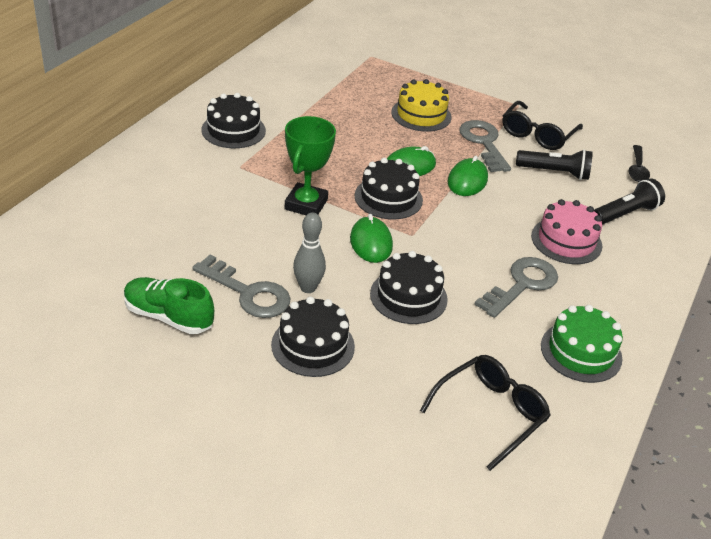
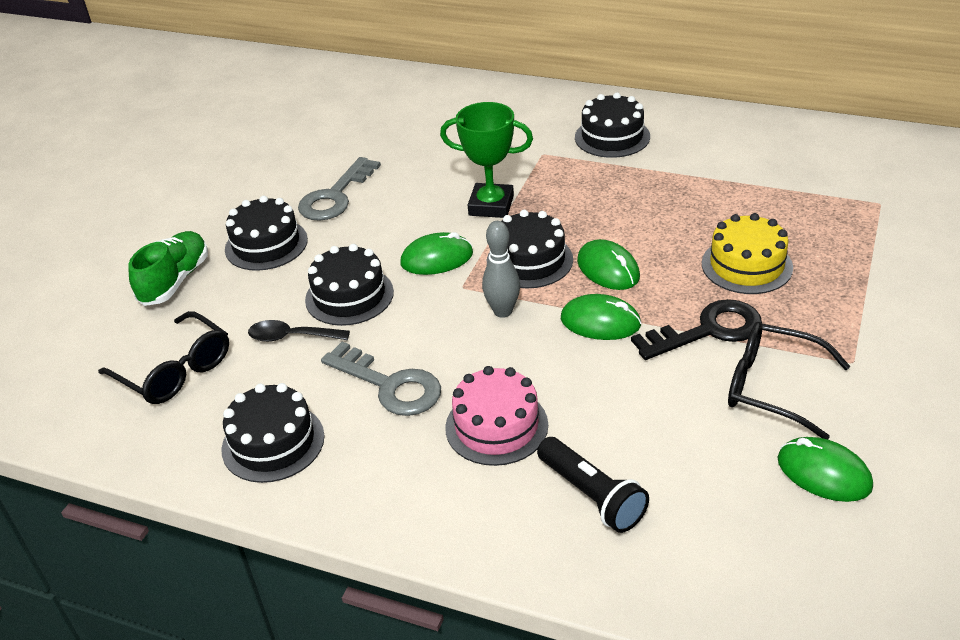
camera: 90 degrees right, 0 degrees up
(168, 317) = (295, 163): green shoe -> green shoe (175, 281)
(308, 288) = (350, 229): grey bowling pin -> grey bowling pin (503, 311)
(484, 143) = (707, 331): grey key -> black key
(554, 172) = (669, 410): black flashlight -> none
(581, 352) = (273, 442): green cake -> black cake
(604, 136) = (823, 473): none -> green mouse
(637, 169) = (737, 517): black spoon -> black spoon (291, 337)

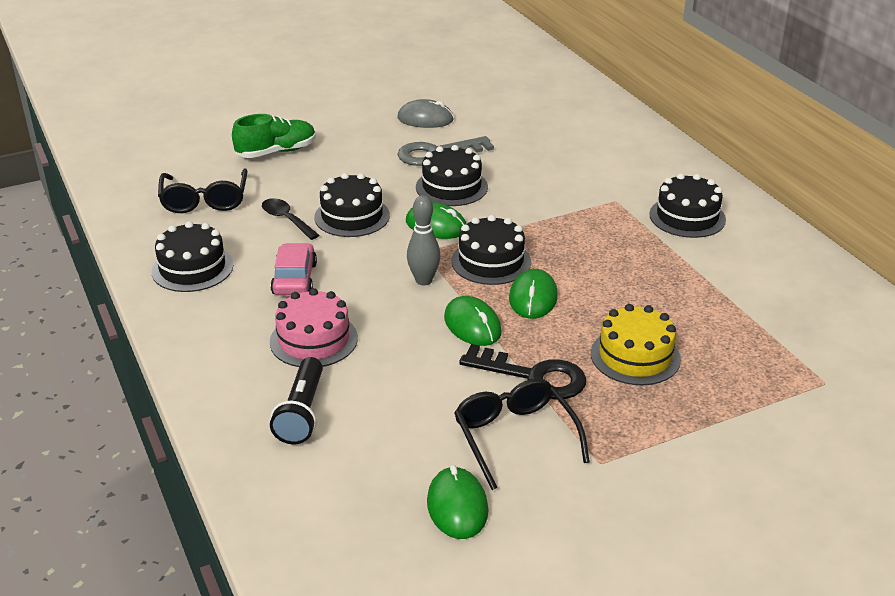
camera: 40 degrees right, 5 degrees down
(266, 244) = (353, 159): black cake -> black cake (451, 187)
(275, 171) = (425, 119): none -> grey mouse
(389, 385) = (294, 279): grey key -> pink car
(491, 205) = (523, 214): green trophy -> none

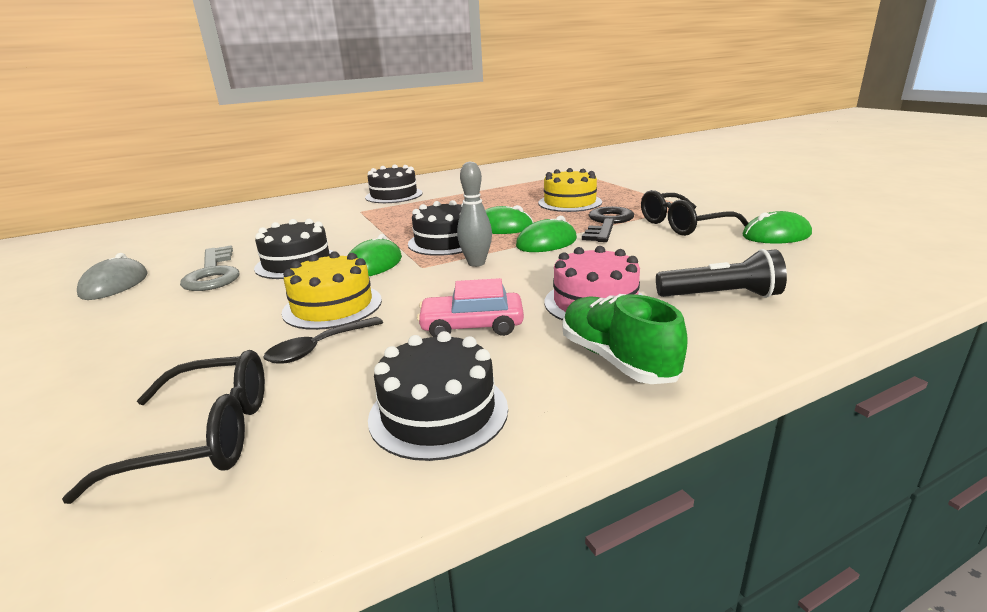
camera: 90 degrees left, 10 degrees down
(276, 152) = (85, 382): green shoe -> green shoe (617, 360)
(352, 216) = (332, 306): black cake -> yellow cake

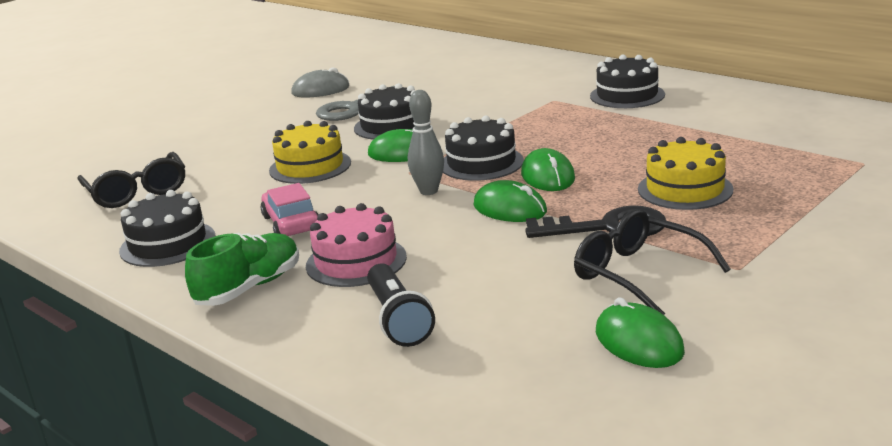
camera: 70 degrees right, 0 degrees up
(318, 348) = (242, 184): black spoon -> none

